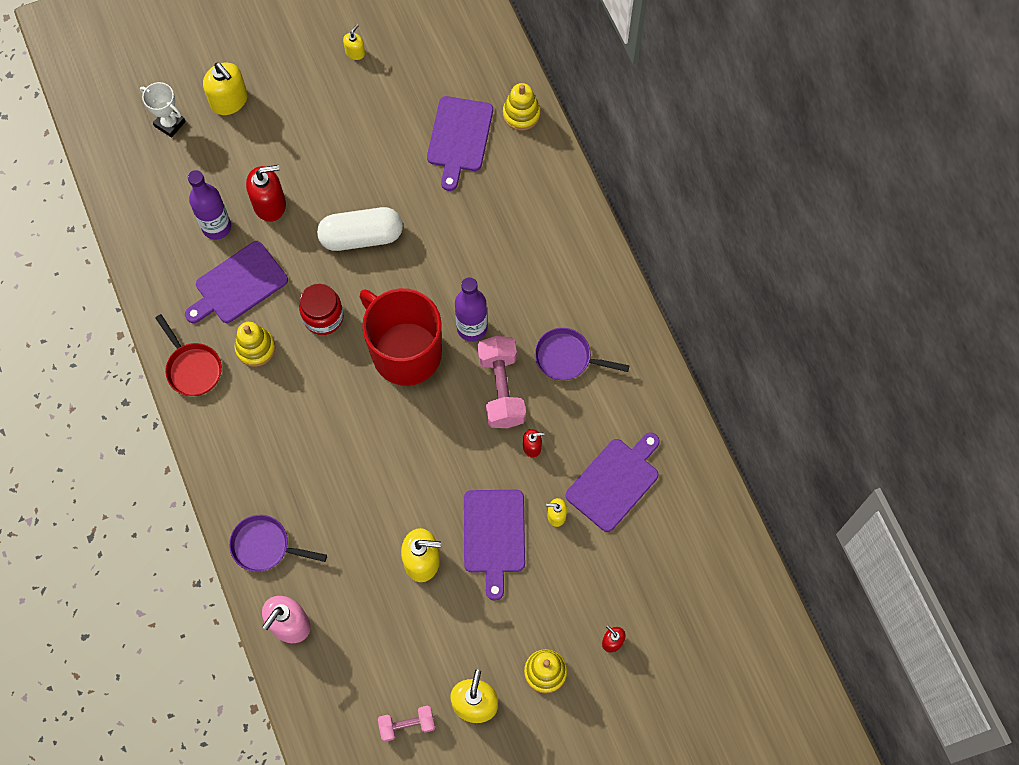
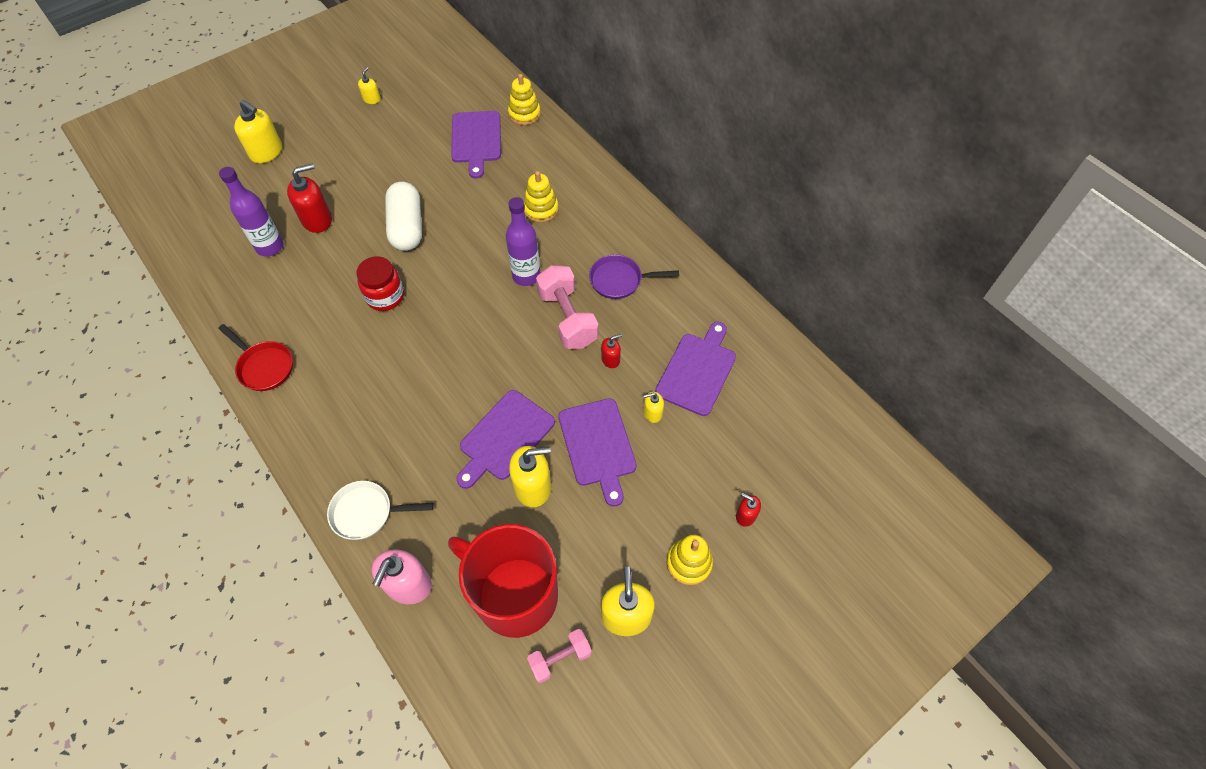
camera: 15 degrees left, 10 degrees down
(170, 124) = (214, 179): white trophy -> none
(238, 285) = (298, 288): purple cutting board -> purple cutting board (504, 437)
(255, 348) = (324, 336): yellow stacking toy -> yellow stacking toy (541, 209)
(265, 546) = (367, 513): purple pan -> white pan
(361, 236) = (407, 227): white capsule -> white capsule turned 75 degrees counterclockwise
(405, 352) = (469, 308): red mug -> red mug (515, 595)

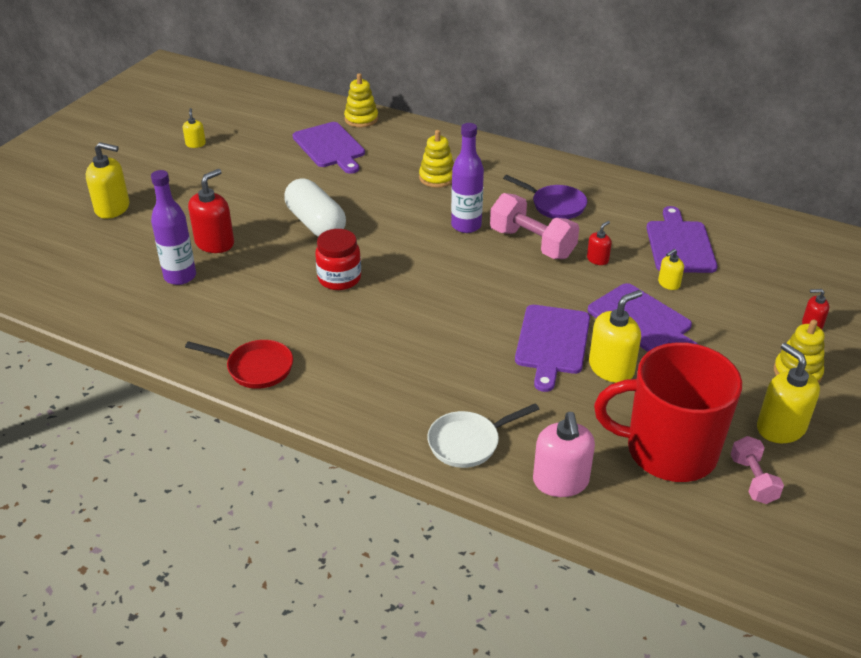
camera: 25 degrees left, 20 degrees down
(560, 658) = (753, 480): pink dumbbell -> pink dumbbell turned 45 degrees counterclockwise
(620, 280) = (555, 205): purple pan -> purple pan turned 120 degrees counterclockwise

